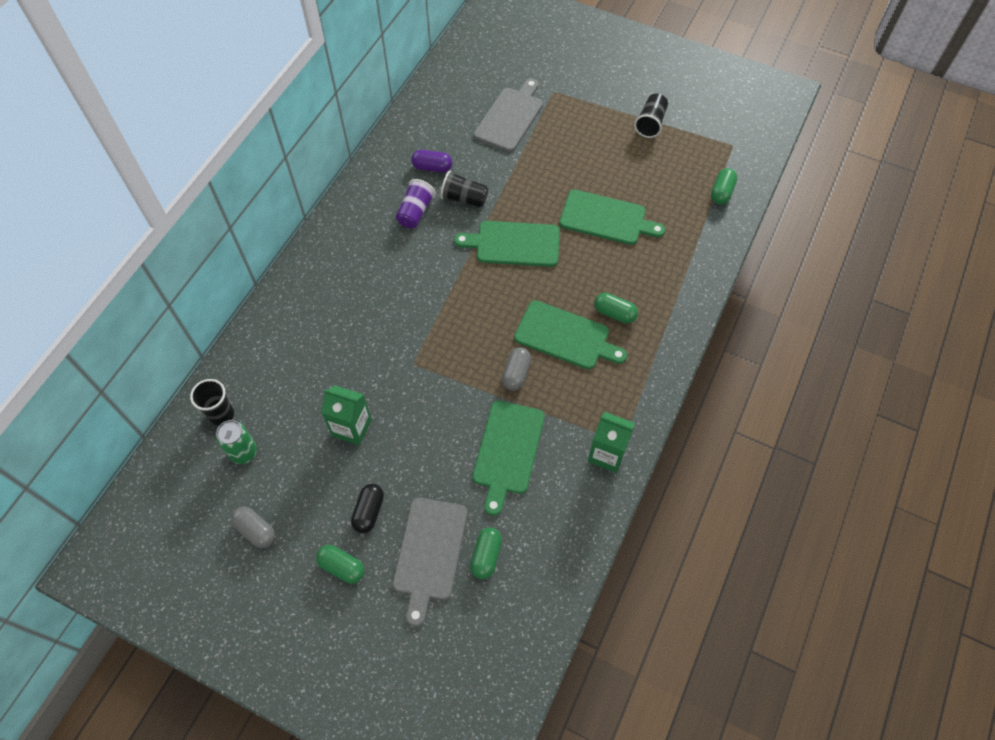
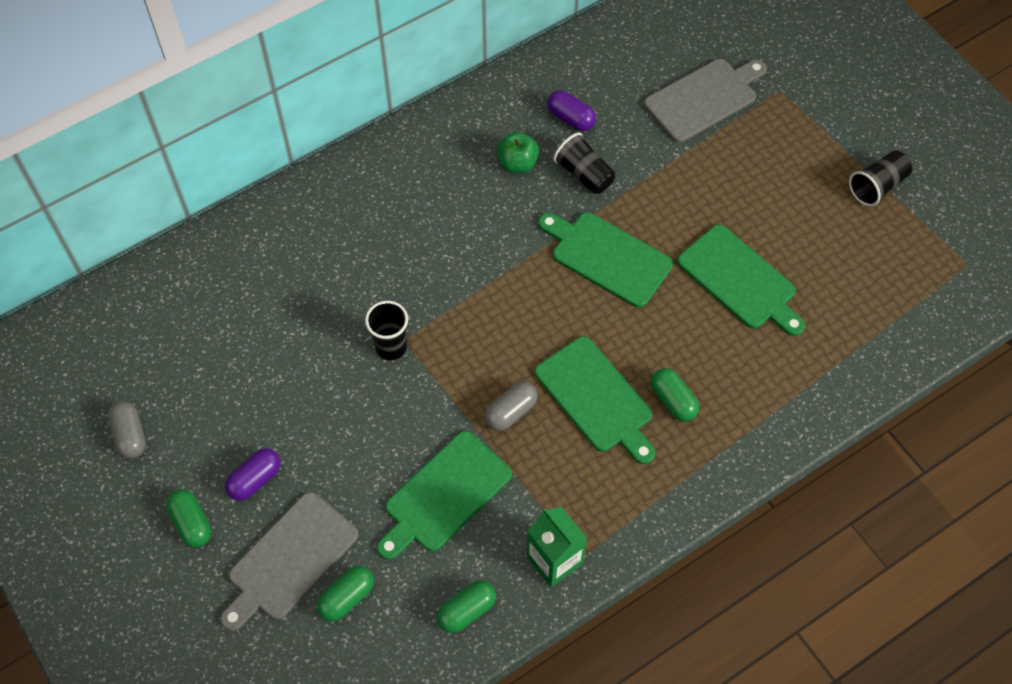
camera: 30 degrees right, 0 degrees up
(221, 414) = (170, 292): black cup -> black cup (391, 347)
(243, 452) = (168, 345): green can -> none
(351, 428) = (293, 377): green carton -> none
(369, 512) = (255, 479): black capsule -> purple capsule
(415, 212) = (517, 163): purple cup -> green apple
(721, 192) = (910, 318): green capsule -> green capsule (466, 611)

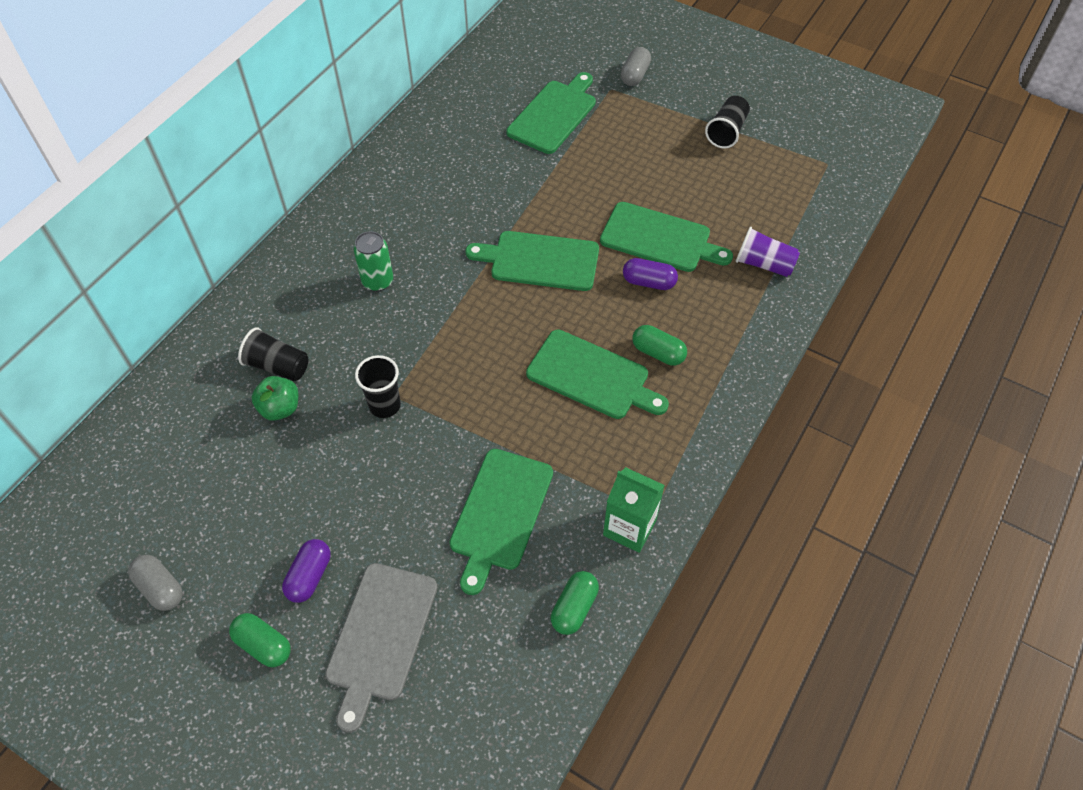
camera: 25 degrees left, 5 degrees down
(347, 598) = (454, 647): green capsule -> none
(442, 217) = (377, 281): none -> green can
(511, 412) = (523, 417): grey capsule -> grey capsule (635, 75)
(517, 163) = (423, 215): green apple -> green apple (280, 408)
(570, 118) = (451, 165): purple capsule -> purple capsule (649, 282)
(584, 174) = (485, 204): black cup -> black cup (277, 366)
(704, 98) = (554, 115): grey cutting board -> green cutting board
(832, 350) = (763, 264): none -> purple cup

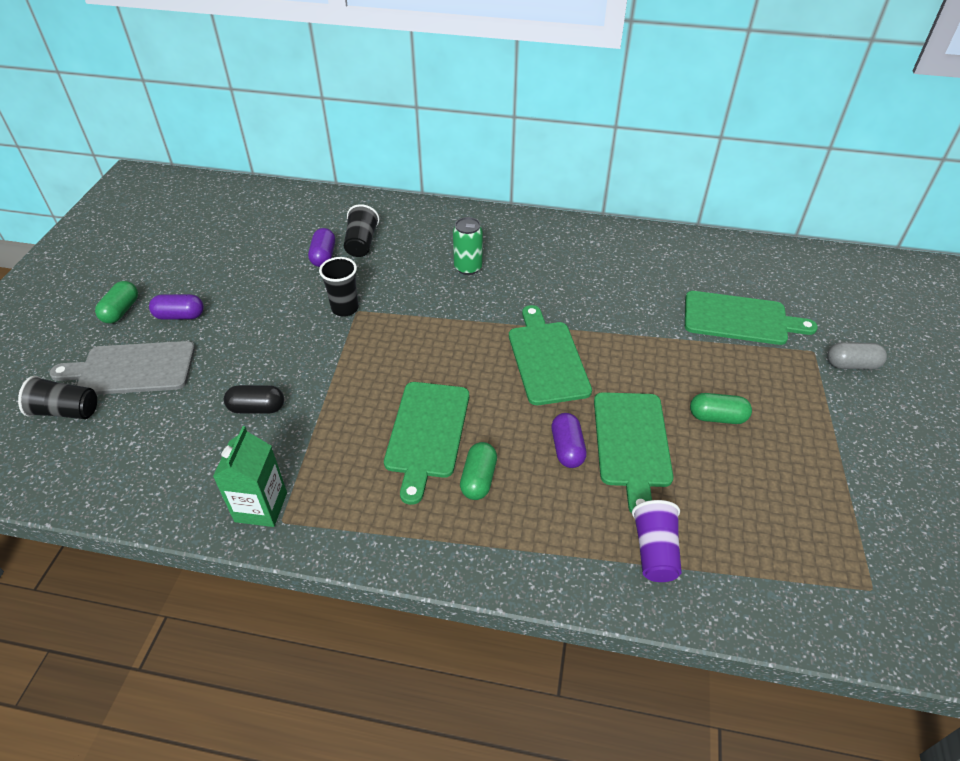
camera: 70 degrees right, 10 degrees down
(160, 588) = (162, 251): grey capsule -> none
(280, 408) = (323, 256): green apple -> purple capsule
(500, 513) = (257, 408): green cutting board -> black capsule
(574, 608) = (168, 486): green capsule -> green capsule (717, 417)
(726, 132) = (837, 467): black cup -> black cup (66, 411)

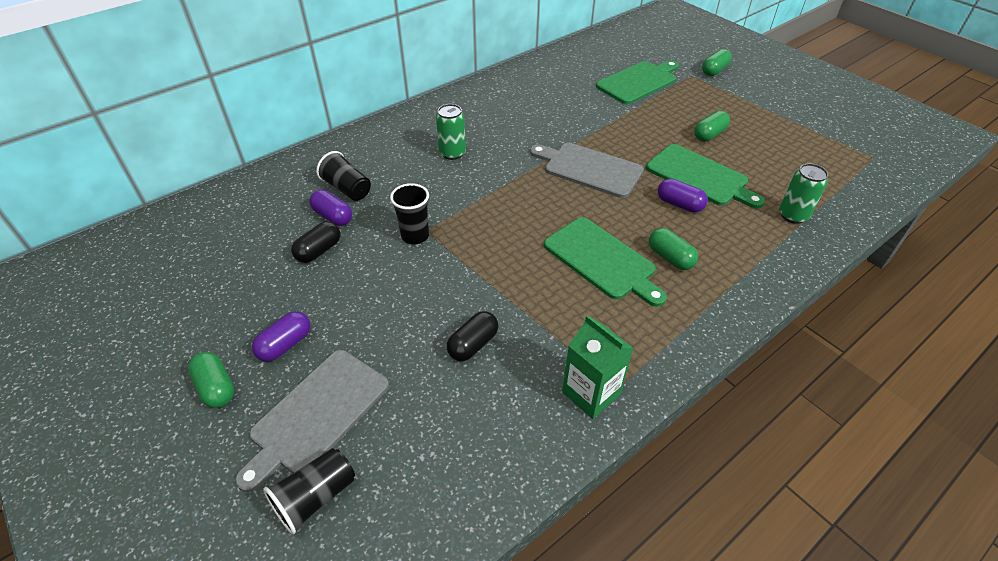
camera: 50 degrees left, 0 degrees up
(281, 273) = (319, 251): none -> black capsule
(547, 359) = (589, 169): green cutting board -> grey cutting board
(655, 551) = (793, 215): purple cup -> green can
(851, 365) = (714, 71): grey capsule -> green capsule

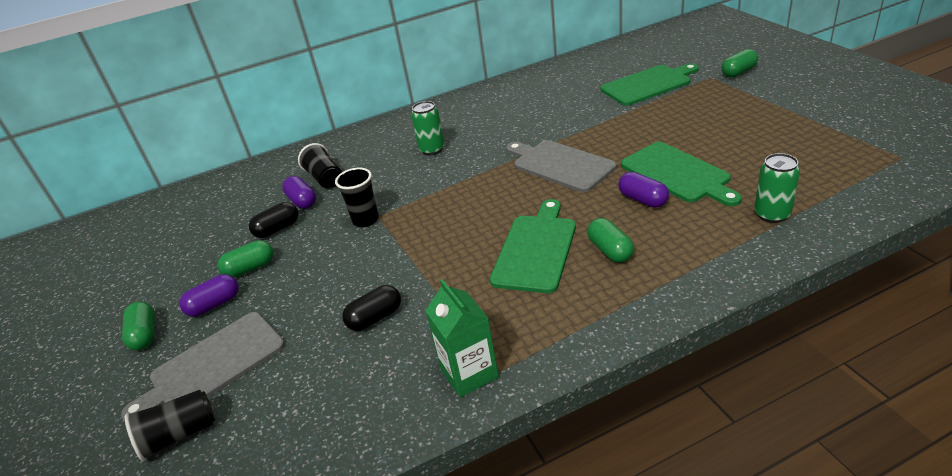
camera: 20 degrees right, 10 degrees down
(602, 260) = (536, 249): green cutting board -> green cutting board turned 135 degrees counterclockwise
(709, 134) = (706, 133): green capsule -> green capsule (250, 268)

